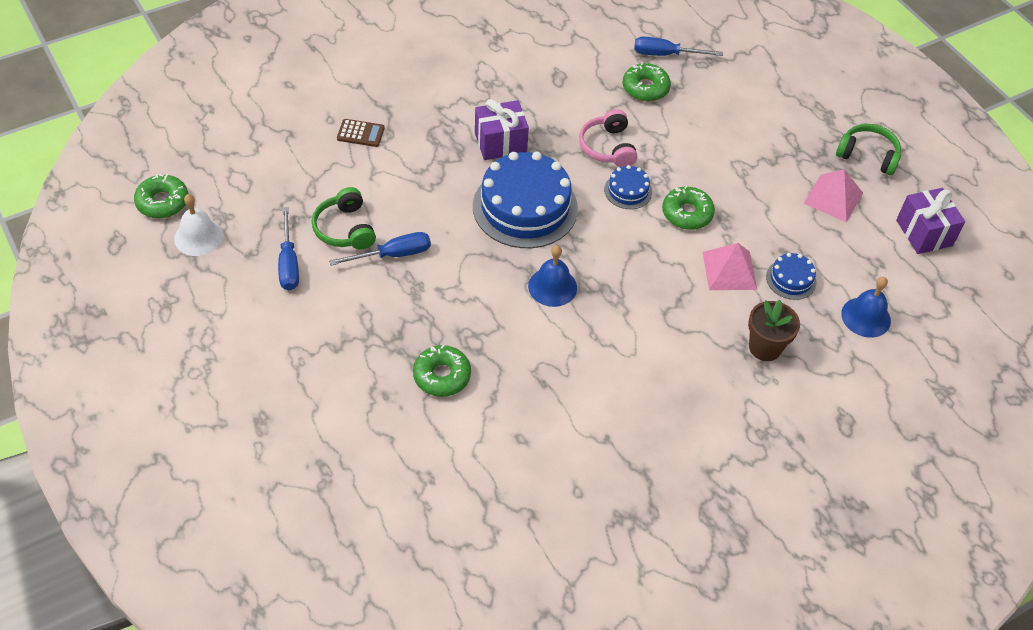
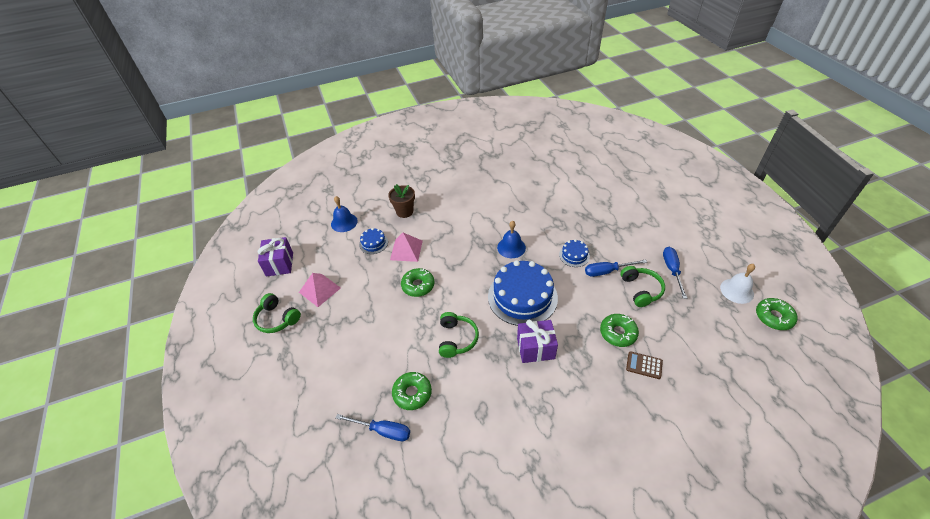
camera: 165 degrees left, 5 degrees down
(442, 376) = (574, 208): green donut -> green donut (618, 333)
(607, 147) = (457, 339): pink headphones -> green headphones
(628, 191) = (451, 304): blue cake -> blue cake (574, 255)

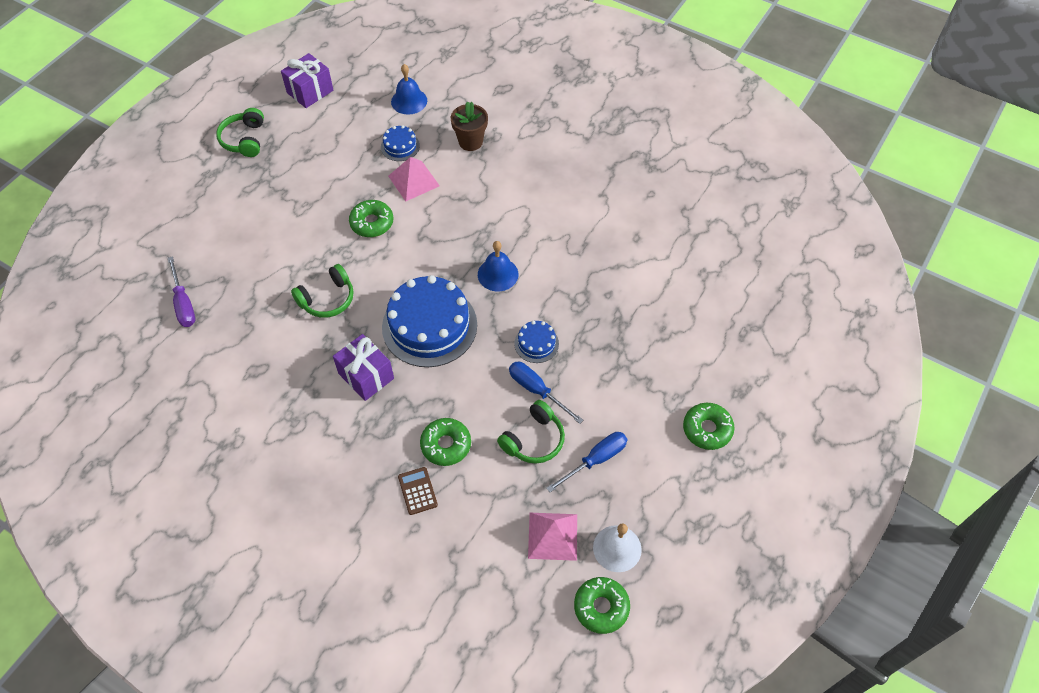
camera: 50 degrees right, 10 degrees up
(320, 290) = (303, 146): pink pyramid -> pink pyramid (553, 536)
(383, 430) = (183, 303): blue screwdriver -> purple screwdriver
(412, 393) = (237, 301): green donut -> green donut (707, 429)

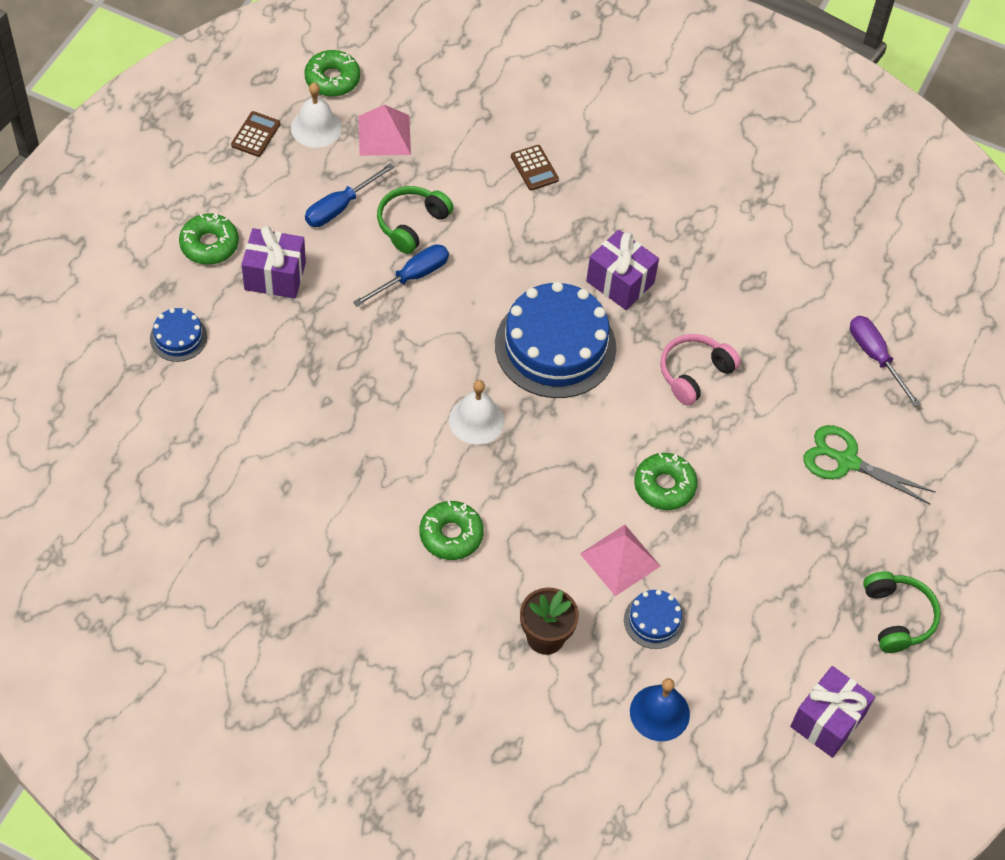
camera: 170 degrees right, 0 degrees up
(237, 231) = (847, 461): none -> green scissors
(327, 299) = (694, 373): green headphones -> pink headphones
(446, 445) = (511, 214): green donut -> green donut (451, 535)
(498, 274) = (476, 420): blue bell -> white bell
(536, 343) = (417, 331): blue cake -> blue cake (178, 337)
(537, 390) = (412, 277): blue screwdriver -> blue screwdriver turned 75 degrees counterclockwise
(650, 397) = (275, 276): none -> purple gift
(674, 543) = (256, 134): none -> brown calculator

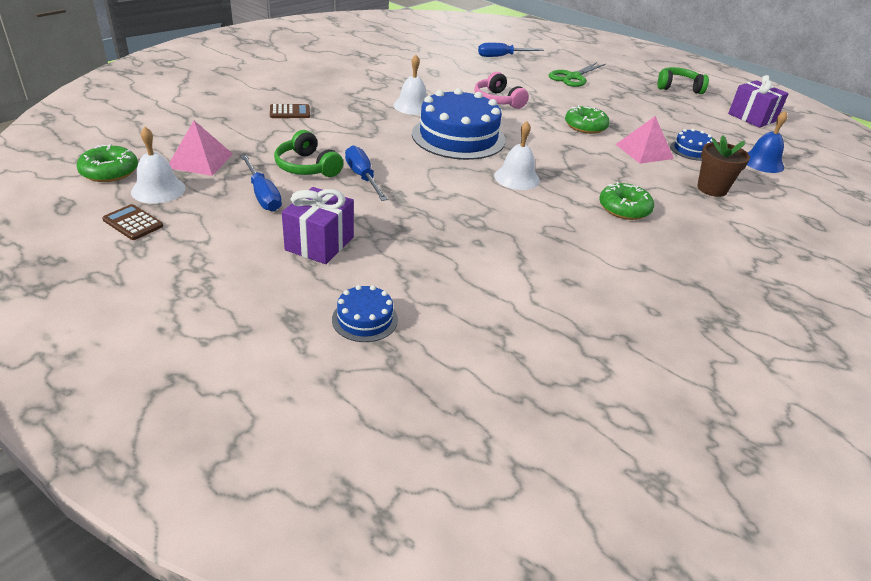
camera: 75 degrees left, 20 degrees down
(209, 245) = (253, 276): green donut -> none
(620, 282) = (412, 106): purple gift -> white bell
(875, 357) = (502, 56): purple screwdriver -> blue screwdriver

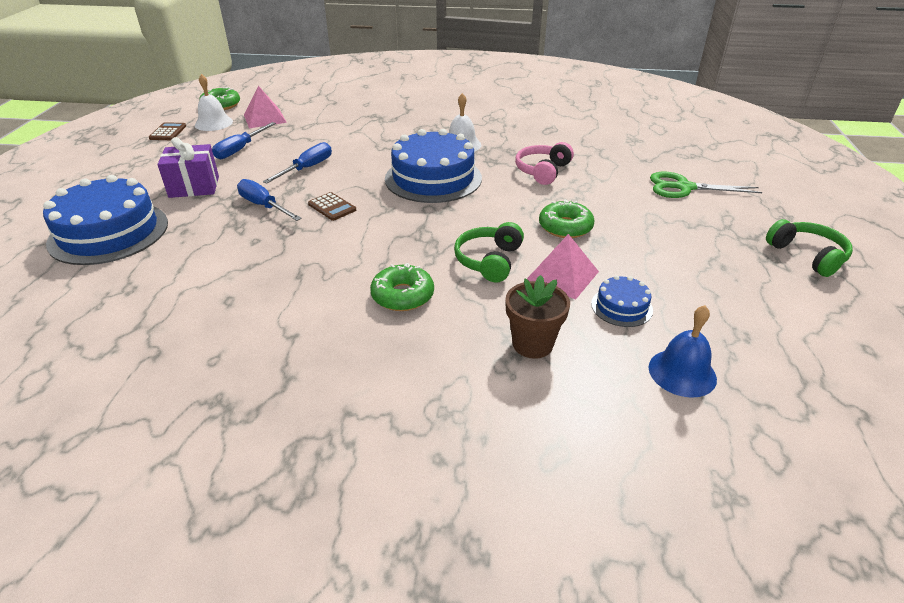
camera: 60 degrees right, 0 degrees up
(290, 112) = (375, 114): brown calculator -> brown calculator (332, 207)
(307, 167) = (297, 147): green headphones -> green headphones (489, 261)
(365, 319) = (109, 232): blue cake -> blue cake, size x2.16
(502, 56) = (654, 142): blue screwdriver -> blue screwdriver (264, 206)
(516, 178) = (391, 225): white bell -> none
(752, 117) = (830, 335): purple gift -> none

